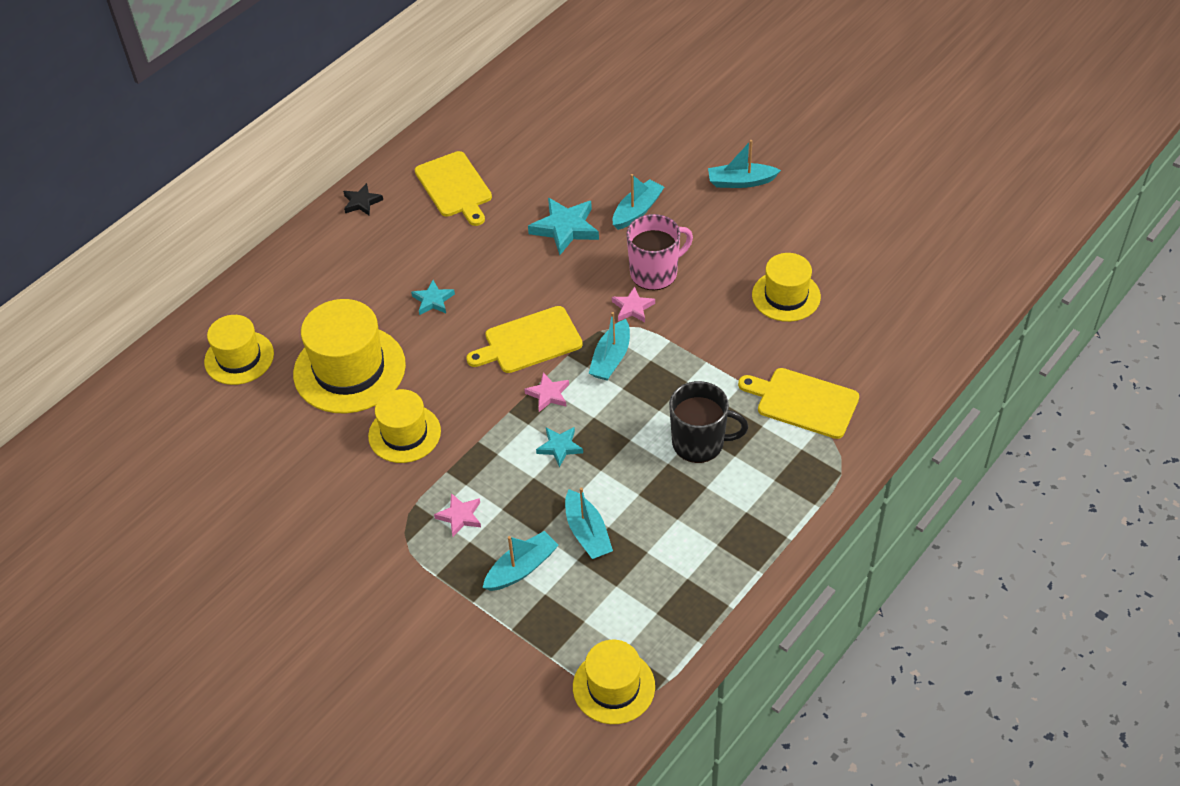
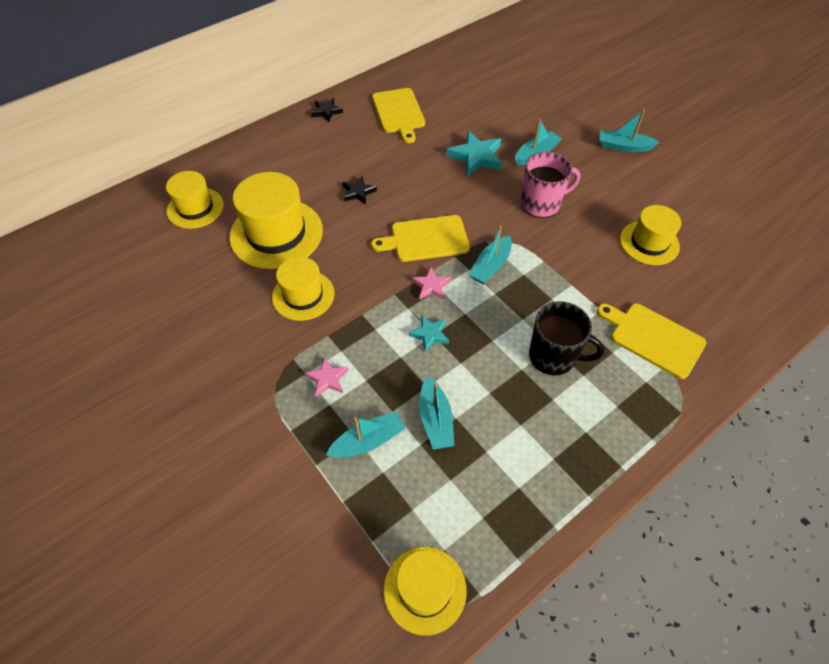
camera: 10 degrees right, 5 degrees up
(433, 300) = (358, 192): turquoise star -> black star
(633, 308) = (517, 228): pink star -> none

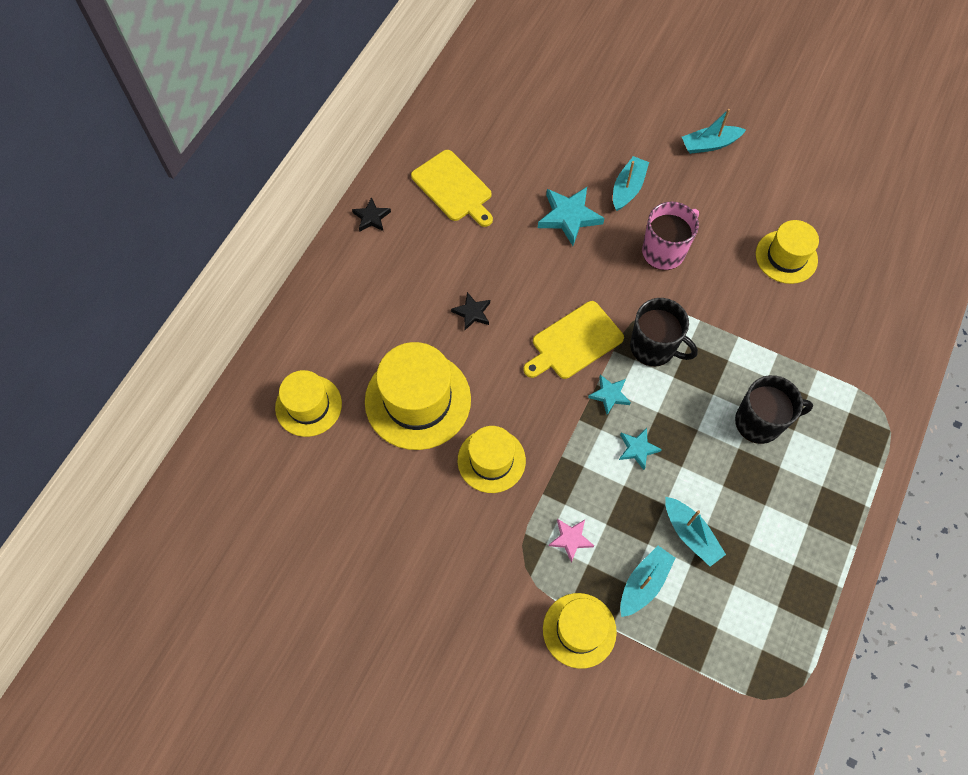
camera: 25 degrees left, 10 degrees up
(425, 589) = (765, 690): yellow hat -> yellow hat (579, 630)
(431, 286) = (609, 395): pink star -> turquoise star
(490, 266) = (653, 347): turquoise boat -> black mug
(653, 338) = (836, 364): yellow cutting board -> none

